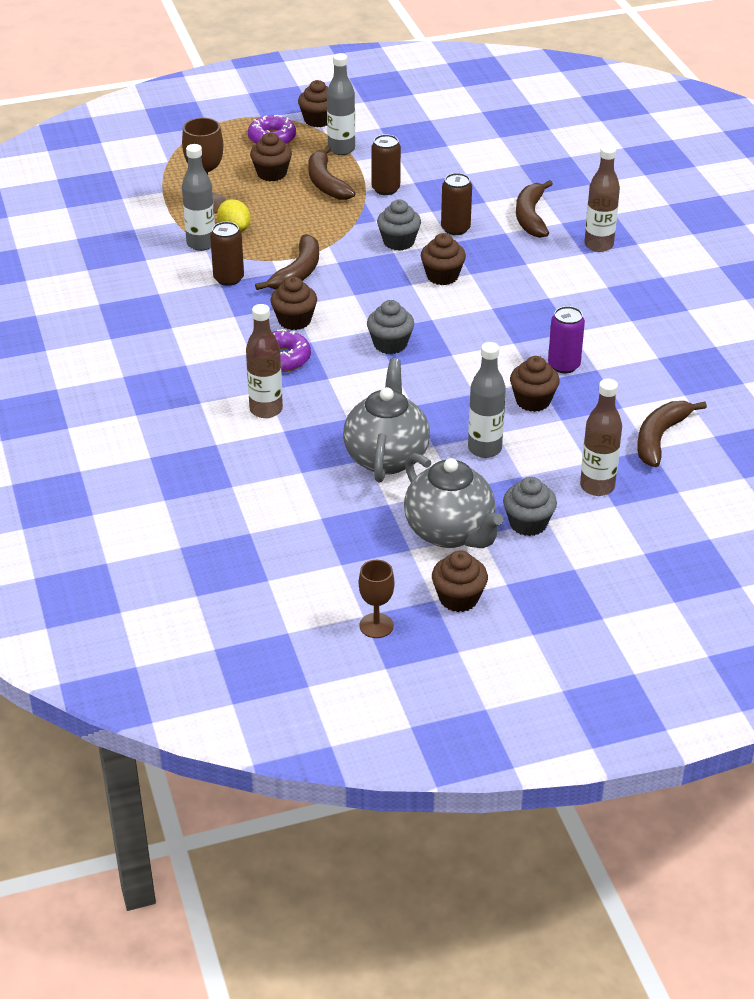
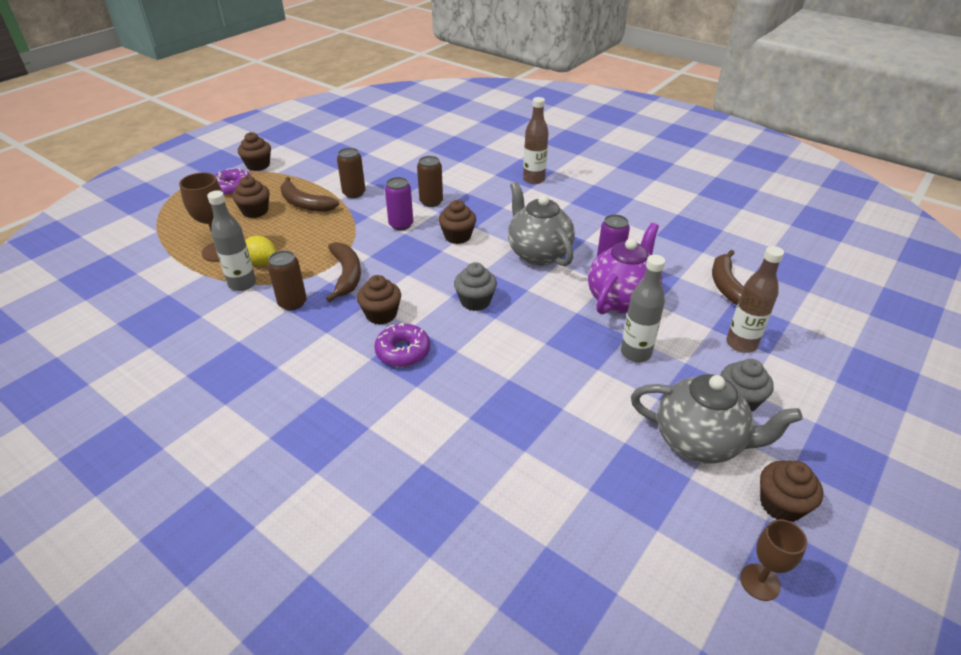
camera: 35 degrees left, 0 degrees up
(266, 410) = (434, 405): brown bottle -> none
(341, 149) = (294, 178): grey bottle -> none
(386, 457) = (576, 398): grey teapot -> grey teapot (538, 254)
(398, 242) = (401, 225): grey cupcake -> purple can
(531, 217) = (472, 177): brown banana -> none
(533, 401) = (621, 299): brown cupcake -> purple teapot

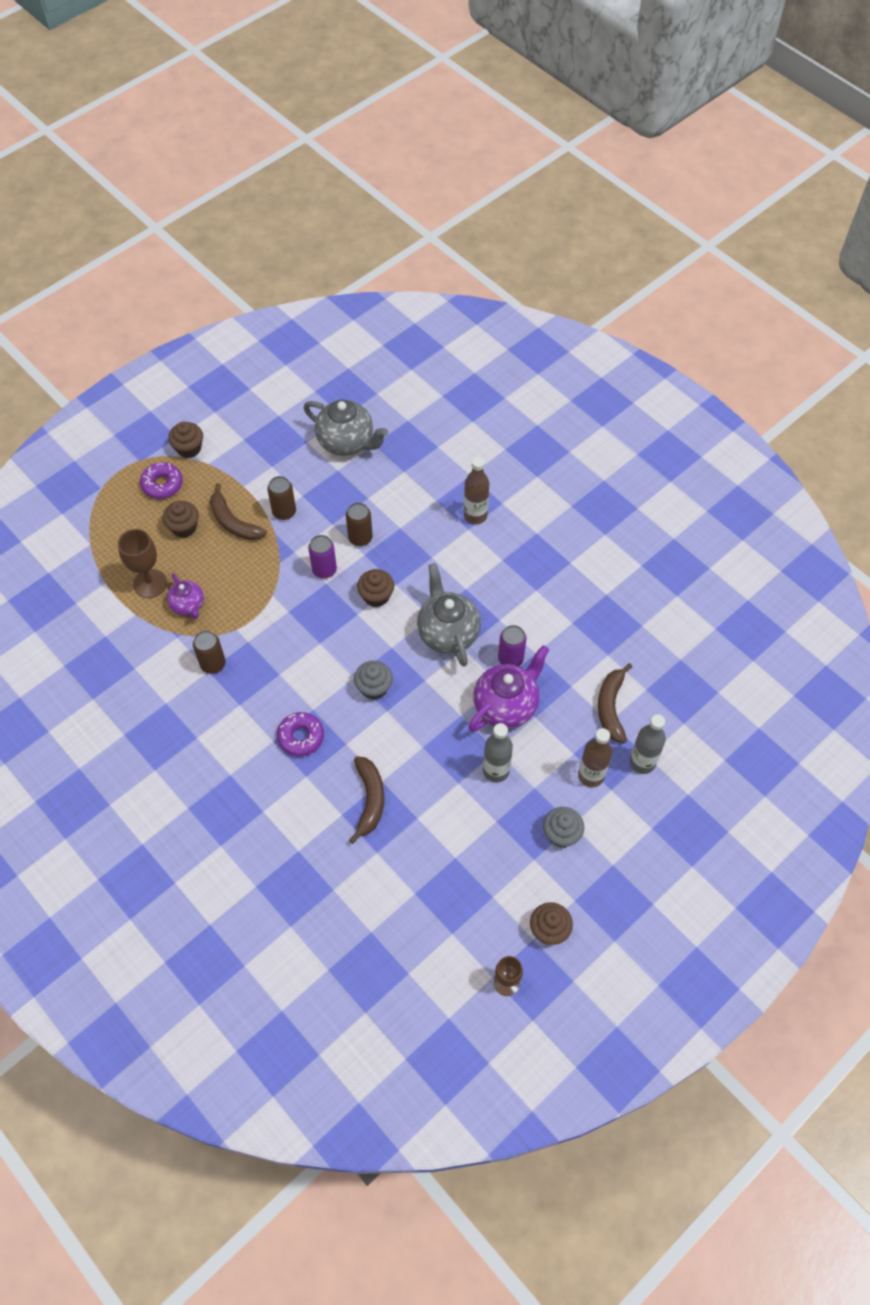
camera: 10 degrees right, 20 degrees up
(242, 284) = (170, 632): grey bottle -> grey bottle (642, 762)
(262, 262) = (188, 605): yellow lemon -> purple teapot
(346, 275) = (264, 635): brown banana -> brown banana (369, 799)
(381, 314) = (288, 691): brown cupcake -> none
(699, 442) = (512, 867): grey teapot -> grey teapot (346, 442)

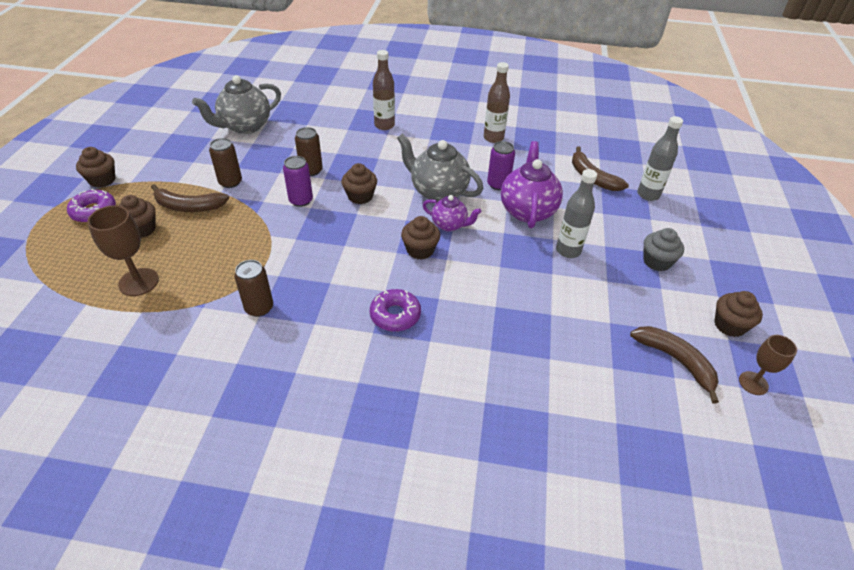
camera: 40 degrees left, 15 degrees down
(188, 605) = (194, 279): purple teapot -> purple teapot (449, 225)
(346, 442) = (245, 126): grey teapot -> grey teapot turned 150 degrees clockwise
(369, 799) = (501, 324): brown banana -> brown banana (676, 361)
(374, 687) = (420, 250): grey cupcake -> brown cupcake
(591, 775) = (629, 218): brown bottle -> brown bottle (493, 138)

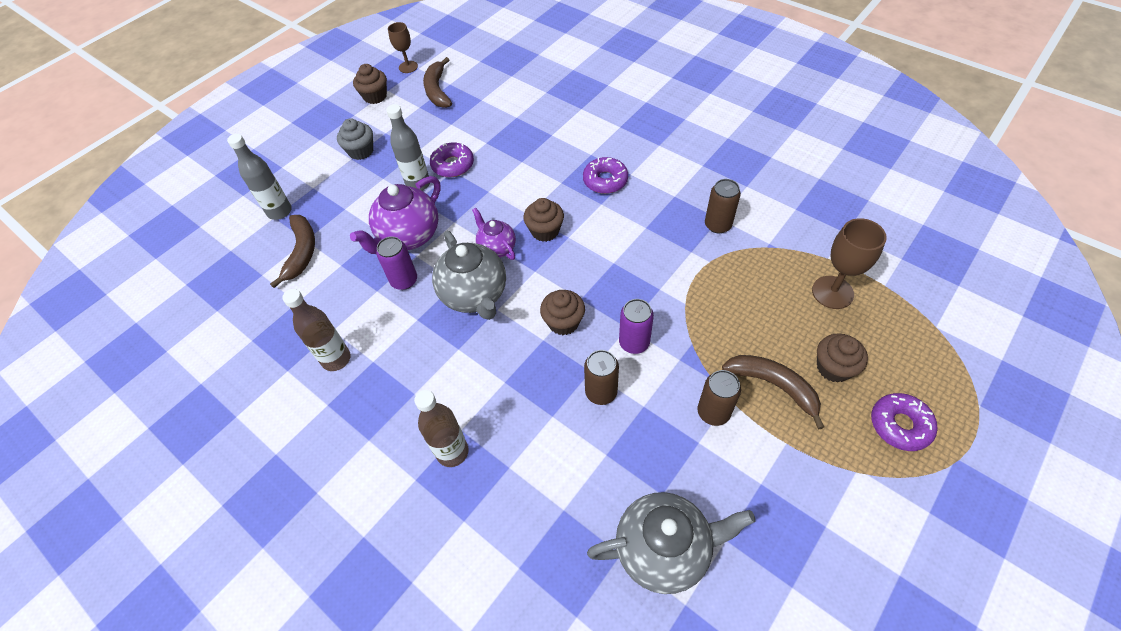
camera: 145 degrees left, 10 degrees up
(102, 180) = (899, 494): brown cupcake -> none
(557, 278) = (453, 165): none -> purple donut

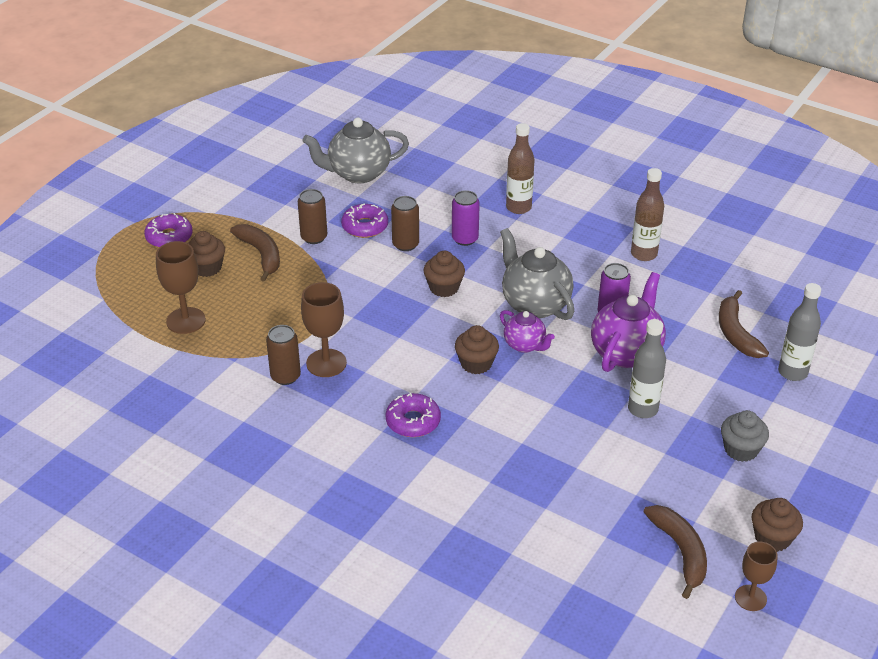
camera: 170 degrees right, 15 degrees down
(453, 165) = (609, 435): purple donut -> purple donut (365, 226)
(634, 343) = (378, 276): purple can -> purple can (465, 239)
(682, 237) = (326, 363): none -> brown goblet
(773, 386) = (261, 254): brown banana -> brown banana turned 150 degrees counterclockwise

